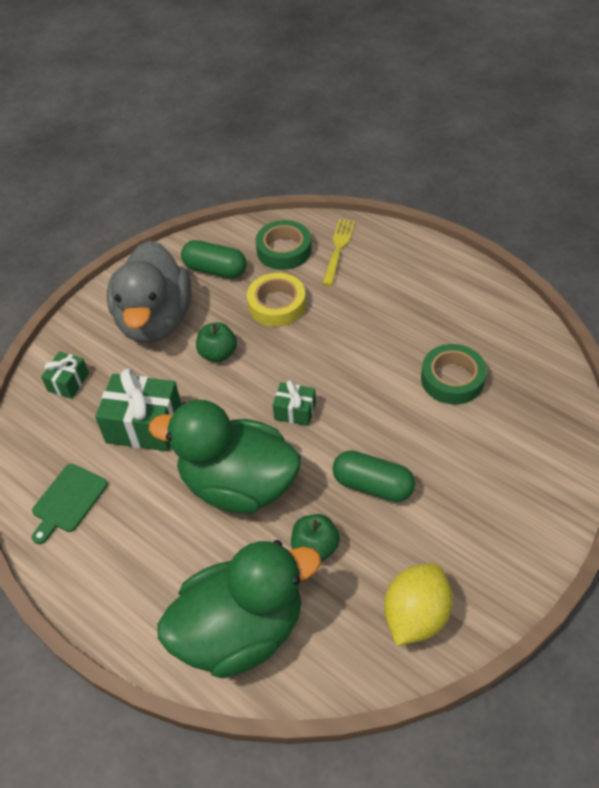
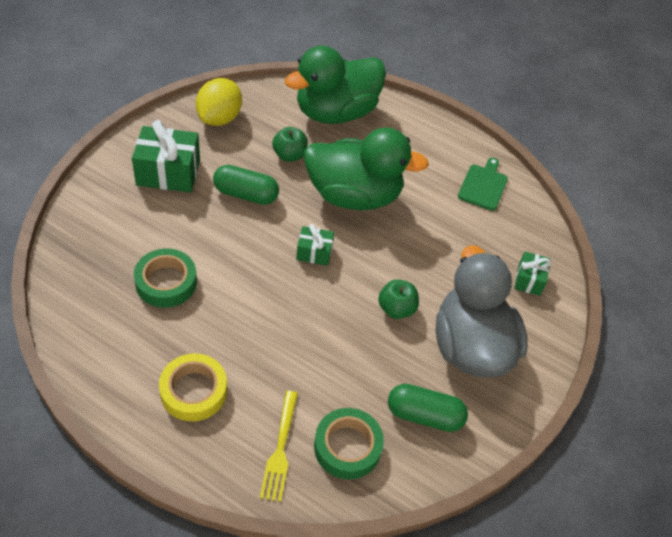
camera: 165 degrees right, 0 degrees up
(144, 425) = (444, 241): green gift -> green gift (168, 172)
(277, 305) = (345, 367): yellow tape -> yellow tape (194, 391)

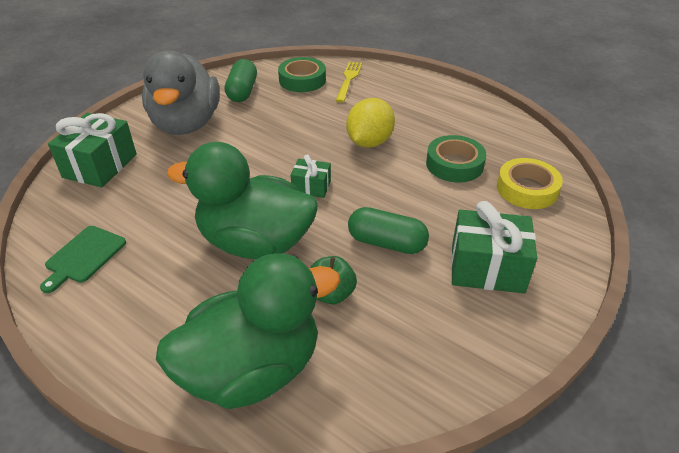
camera: 170 degrees left, 10 degrees down
(194, 391) = (413, 104): yellow tape -> yellow tape (527, 189)
(219, 118) = (437, 354): yellow lemon -> yellow lemon (369, 142)
(396, 309) = (241, 146): green apple -> none
(424, 415) = (242, 91): green capsule -> green capsule turned 75 degrees clockwise
(529, 280) = (100, 166): green gift -> green gift, size x1.81

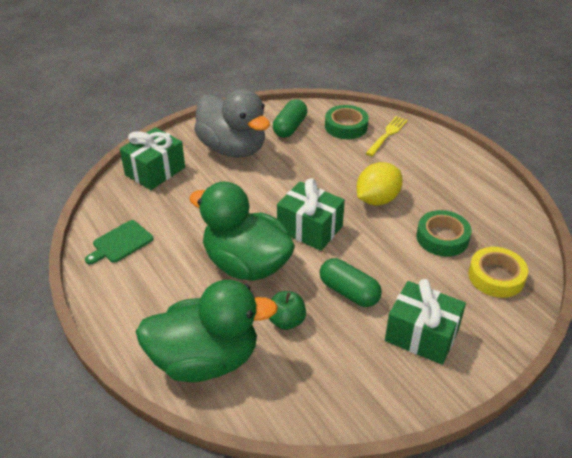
camera: 20 degrees right, 0 degrees up
(186, 124) = (233, 148): grey duck -> grey duck turned 60 degrees counterclockwise
(311, 187) = (310, 229): green gift -> green gift, size x1.81

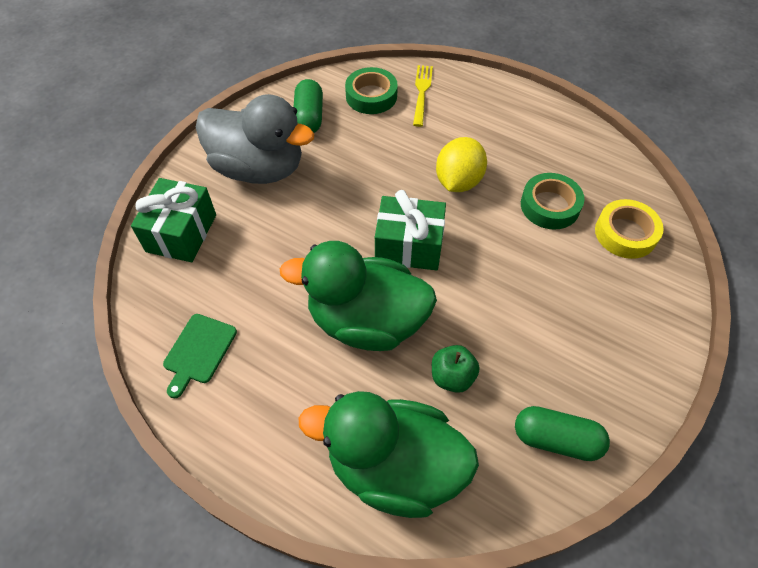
camera: 25 degrees left, 15 degrees up
(205, 360) = (394, 467): green duck -> green duck turned 135 degrees counterclockwise
(349, 292) = (496, 311): green capsule -> green capsule (556, 439)
(421, 335) = (596, 334): green gift -> none

